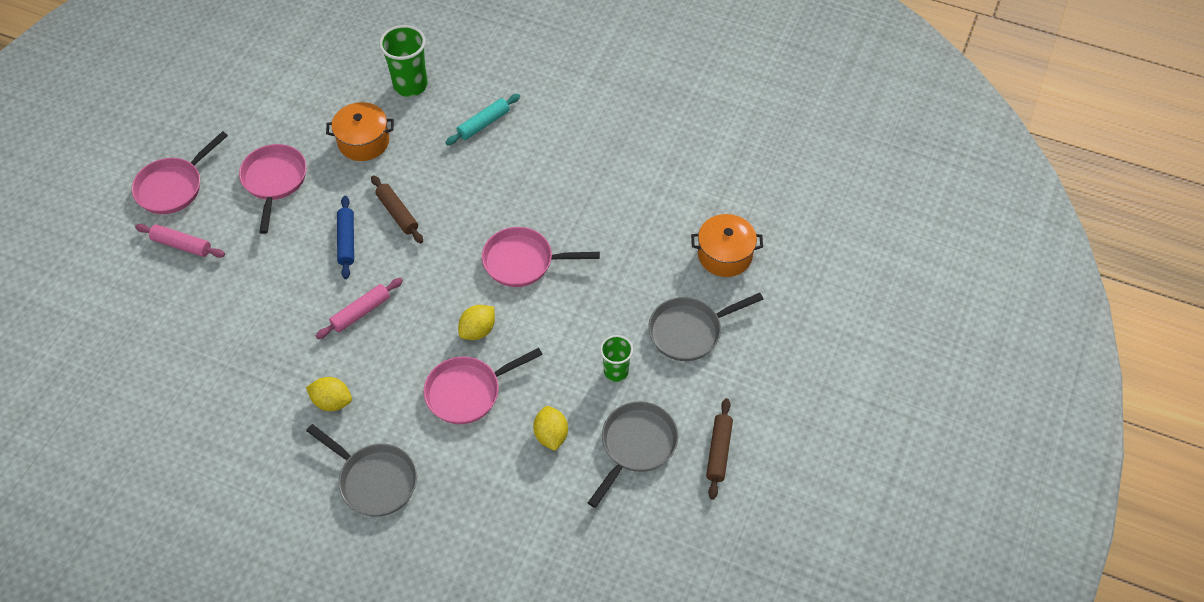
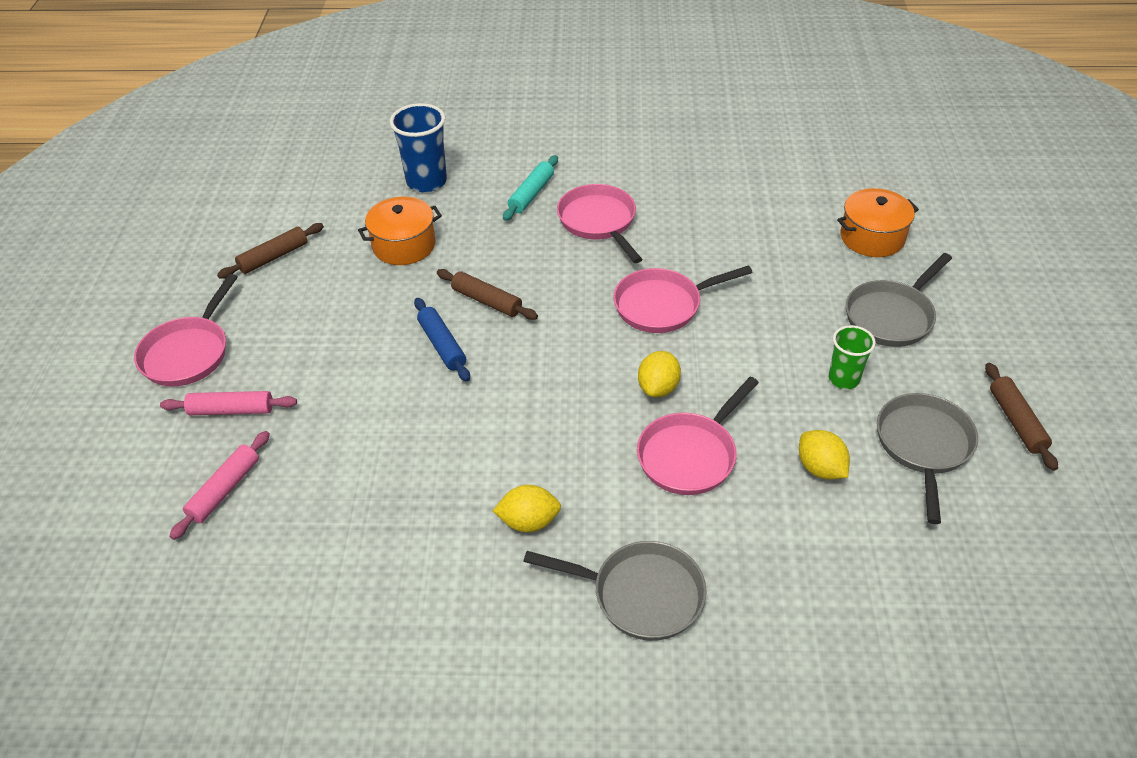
camera: 20 degrees left, 10 degrees down
(266, 121) = (273, 257): none -> brown rolling pin
(274, 181) = (317, 311): pink pan -> pink pan (599, 222)
(361, 312) = (505, 412): pink rolling pin -> pink rolling pin (225, 490)
(410, 85) = (426, 182): green cup -> blue cup

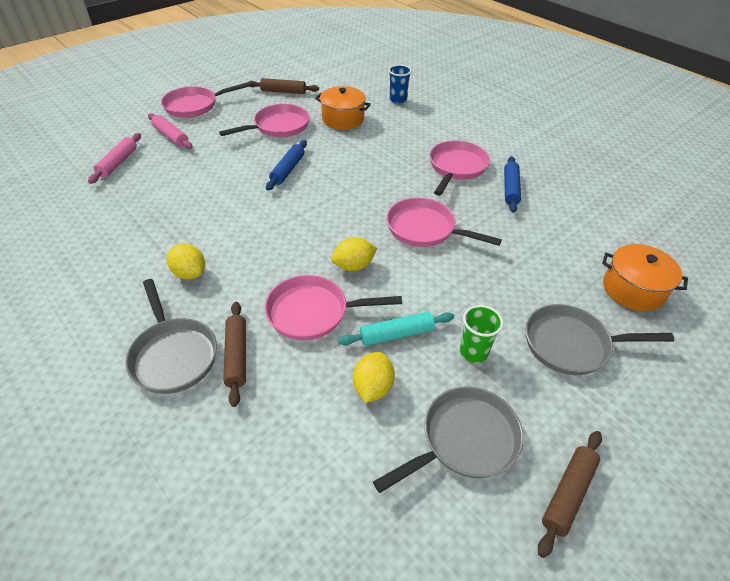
camera: 45 degrees right, 0 degrees up
(225, 490) = (118, 163): pink rolling pin -> pink rolling pin turned 60 degrees counterclockwise
(345, 305) = (278, 127): none -> pink pan
(426, 182) = (398, 100): blue cup -> blue cup, size x0.62
(487, 301) = (339, 165): brown rolling pin -> brown rolling pin (237, 356)
(531, 194) = (441, 134): turquoise rolling pin -> turquoise rolling pin (396, 334)
(673, 211) = (510, 189): none -> blue rolling pin

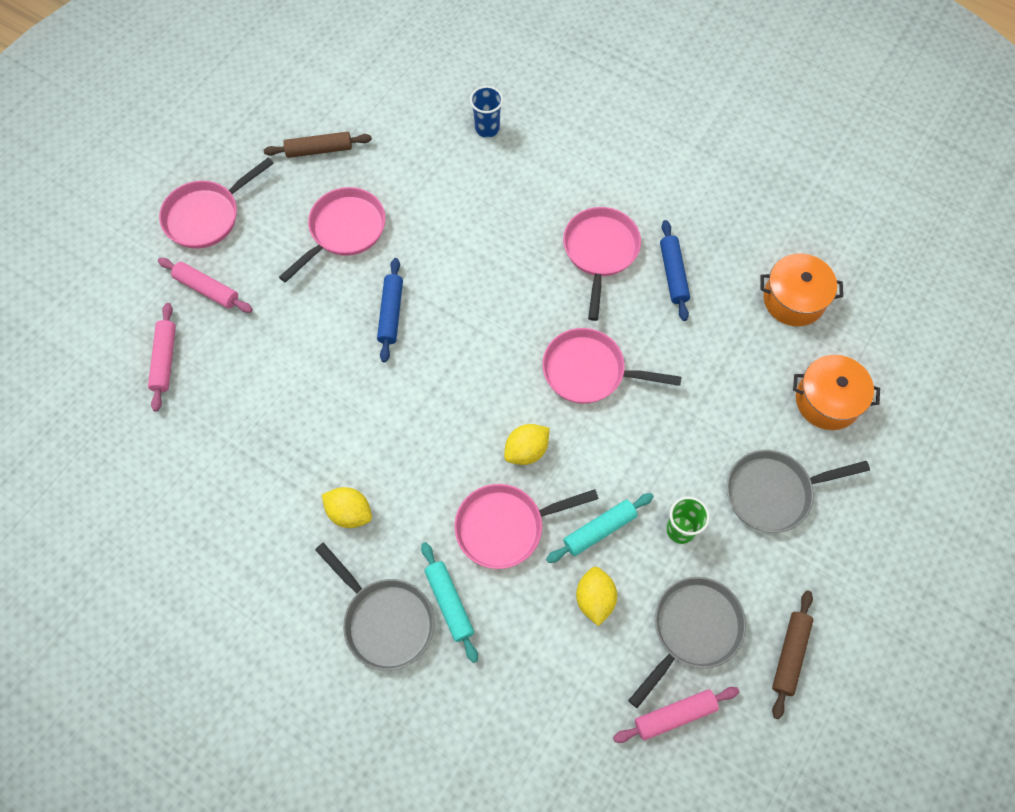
camera: 15 degrees left, 20 degrees up
(237, 356) = (449, 603): brown rolling pin -> turquoise rolling pin
(343, 119) = (425, 191): orange pot -> orange pot (793, 299)
(422, 520) = (675, 715): none -> pink rolling pin

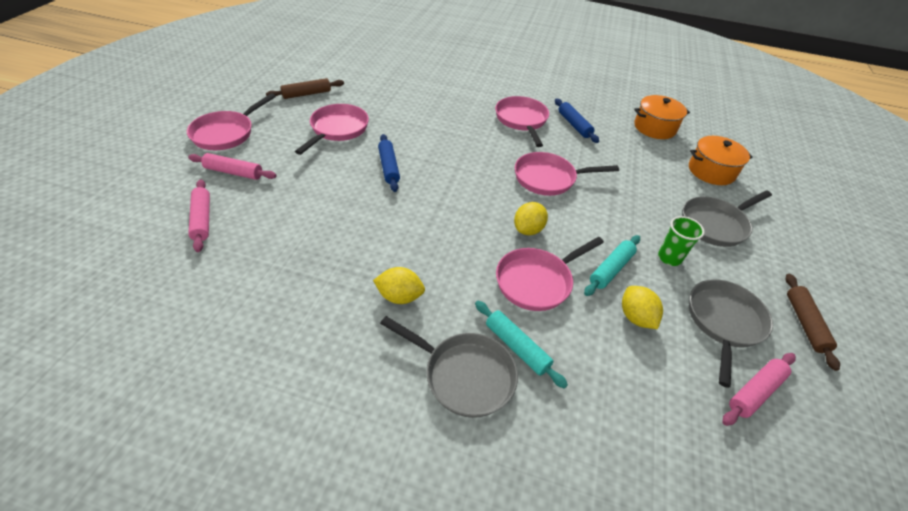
camera: 20 degrees left, 20 degrees down
(487, 128) = (420, 75): blue cup -> none

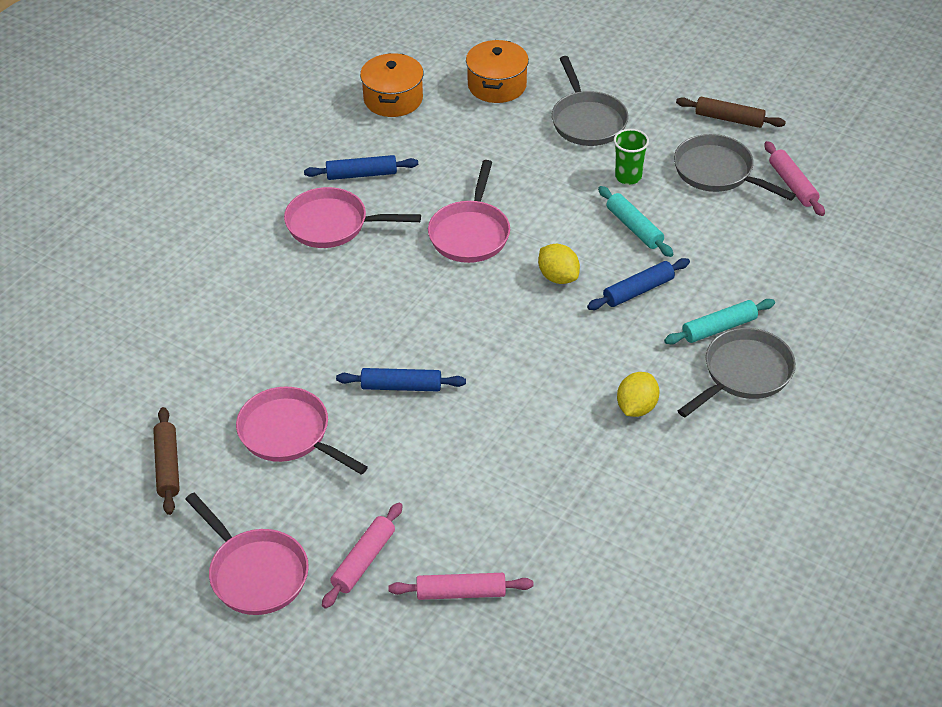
camera: 70 degrees left, 0 degrees up
(537, 281) = (638, 291): pink pan -> blue rolling pin
(635, 317) = (700, 231): yellow lemon -> none

